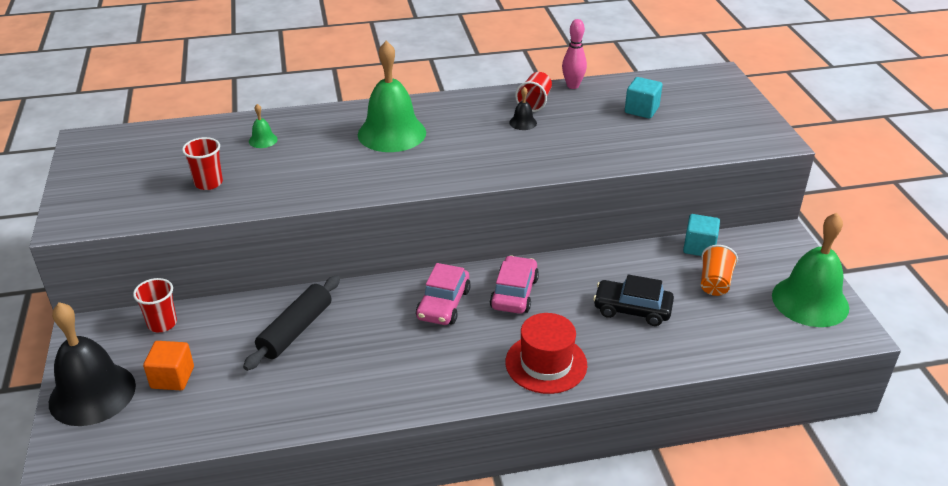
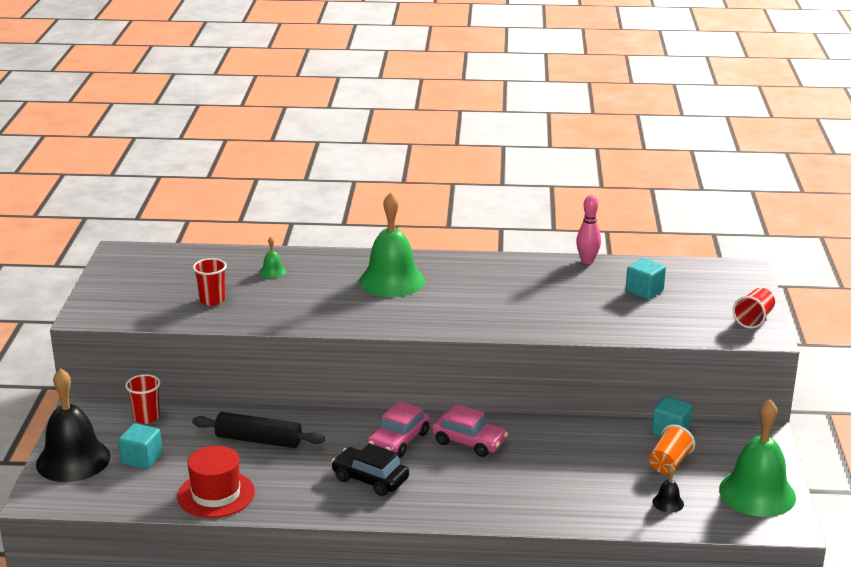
camera: 15 degrees right, 10 degrees down
(172, 377) = (142, 459): orange cube -> turquoise cube
(296, 330) = (258, 440): black rolling pin -> black rolling pin turned 60 degrees clockwise
(514, 293) = (469, 442): pink car -> pink car turned 90 degrees clockwise
(523, 122) = (520, 287): black bell -> black bell (668, 503)
(534, 102) = (541, 271): red cup -> red cup (753, 319)
(546, 363) = (471, 501): red hat -> red hat (216, 494)
(632, 309) = (575, 472): black car -> black car (370, 479)

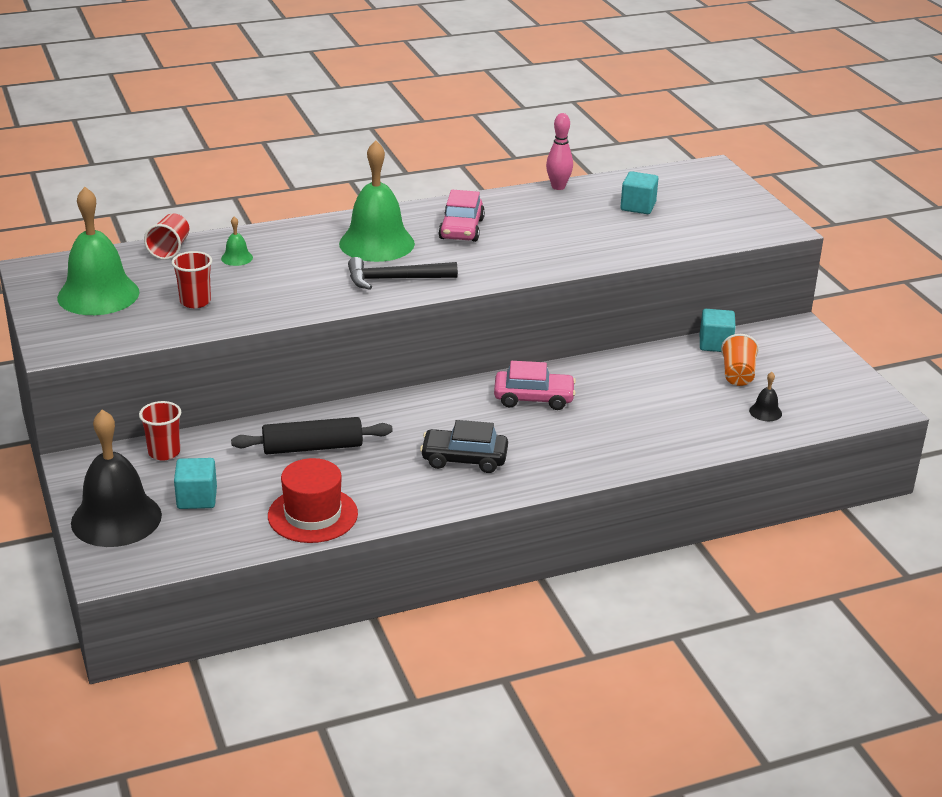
camera: 25 degrees left, 5 degrees up
(381, 313) = (395, 279): none -> black hammer
(399, 440) = (462, 413): pink car -> pink car (461, 229)
(753, 319) = (760, 214): red cup -> red cup (170, 249)
(757, 493) = (835, 384): green bell -> green bell (98, 295)

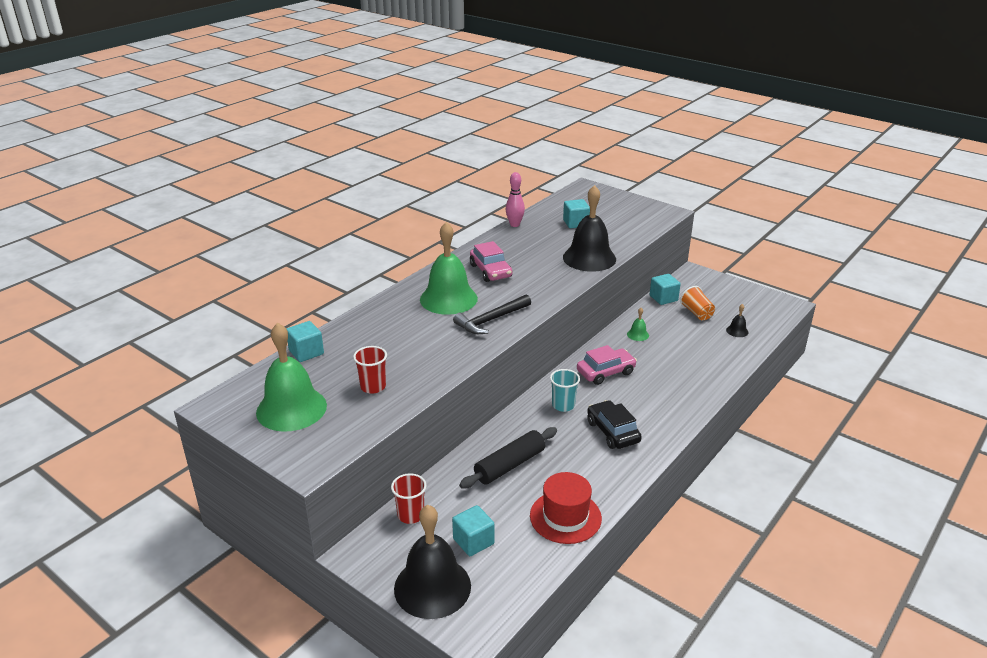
camera: 30 degrees left, 0 degrees up
(170, 249) = (306, 352): red cup -> turquoise cube
(237, 258) = (364, 342): green bell -> green bell (638, 334)
(441, 413) = (563, 405): none -> turquoise cup
(464, 459) = (613, 432): black car -> black car turned 90 degrees clockwise
(600, 250) = (589, 258): none -> black bell

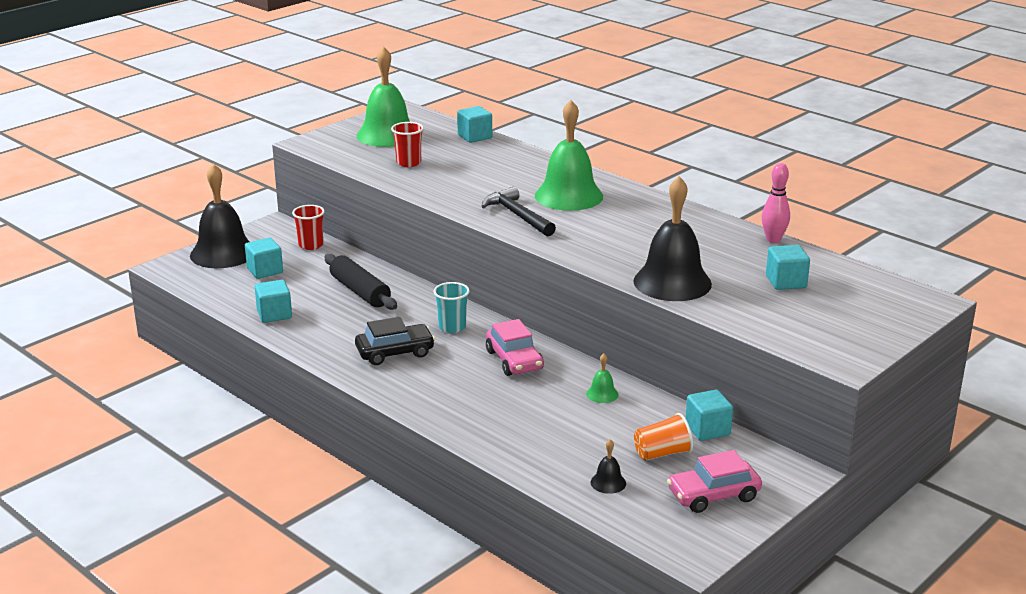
camera: 95 degrees right, 5 degrees down
(490, 271) = (635, 219): pink car -> pink car (713, 495)
(565, 517) = (274, 314): red hat -> turquoise cube

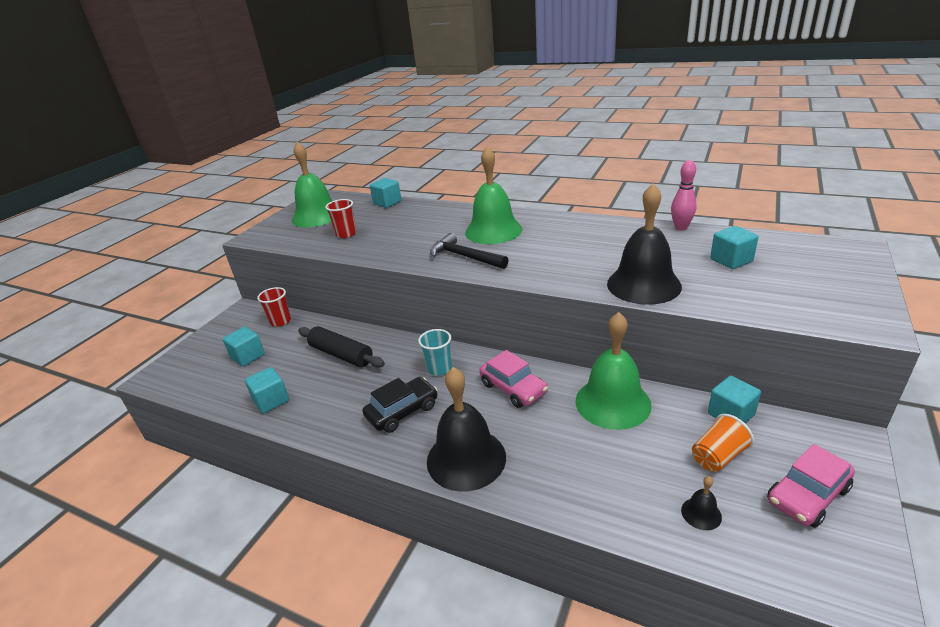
camera: 15 degrees left, 5 degrees up
(223, 253) = (204, 348): black bell -> black bell (466, 458)
(602, 394) = (612, 402): green bell -> green bell, size x2.44

